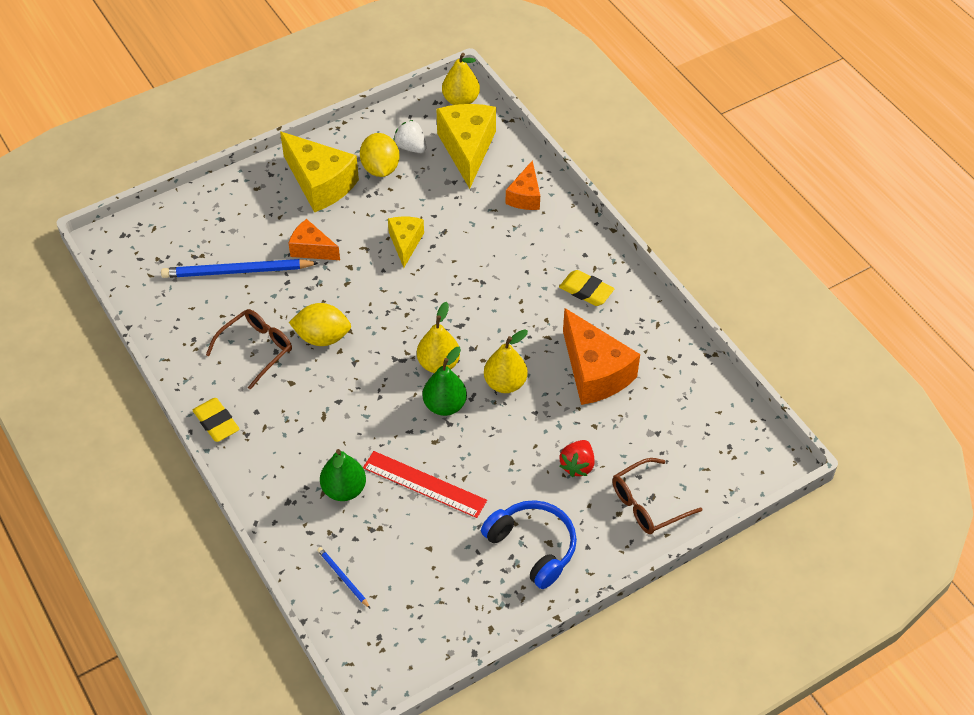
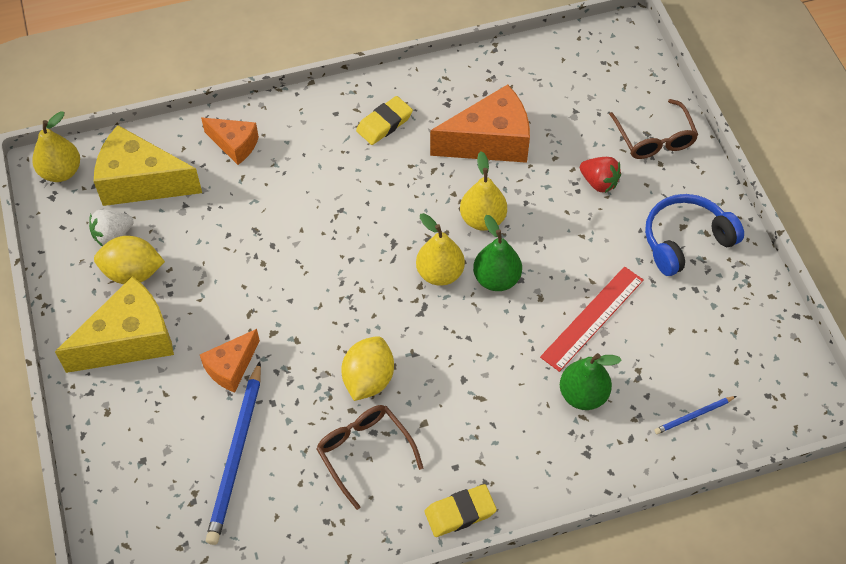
camera: 75 degrees left, 5 degrees up
(405, 243) = (258, 270): yellow cheese -> none

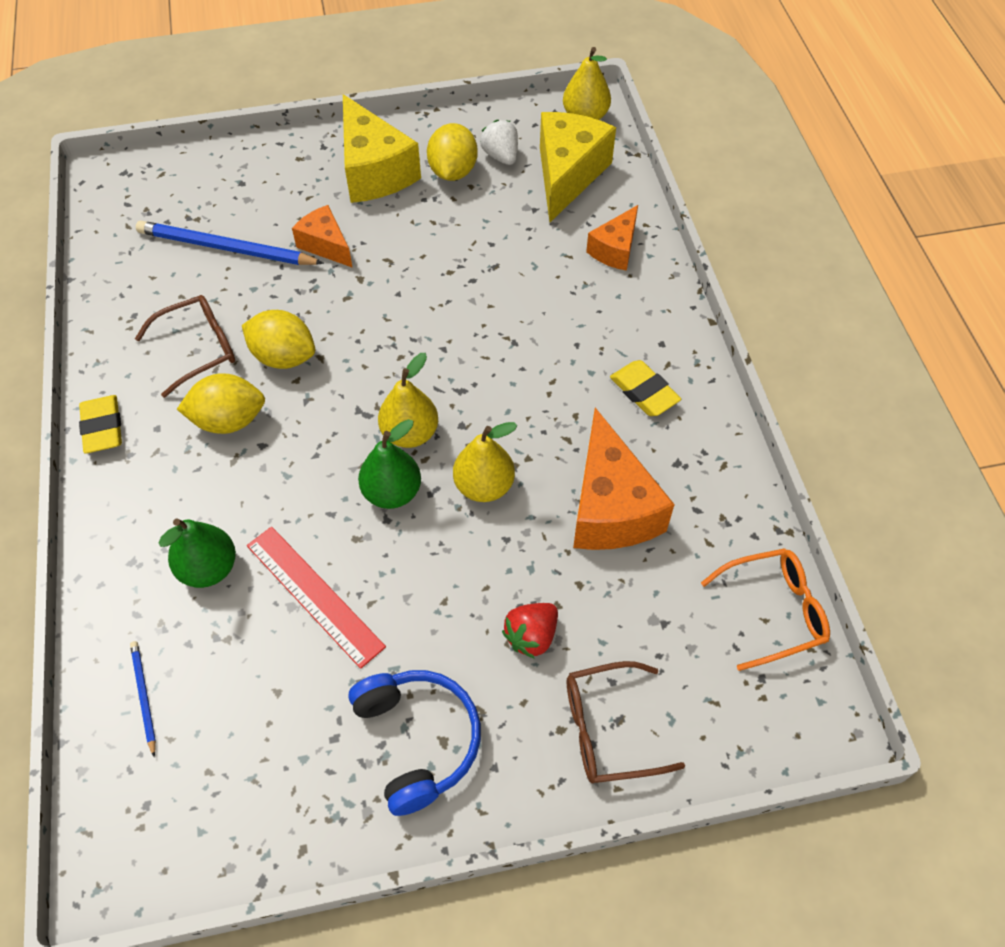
camera: 95 degrees right, 0 degrees up
(441, 410) = (229, 420): none -> yellow lemon
(556, 54) = (773, 611): none -> orange glasses

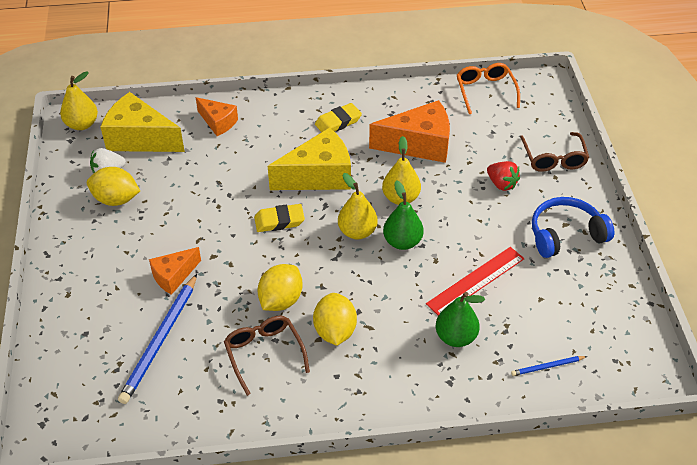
camera: 85 degrees left, 10 degrees down
(103, 427) = (332, 411): yellow eraser -> yellow eraser (279, 221)
(374, 171) = (100, 246): yellow cheese -> yellow cheese (319, 176)

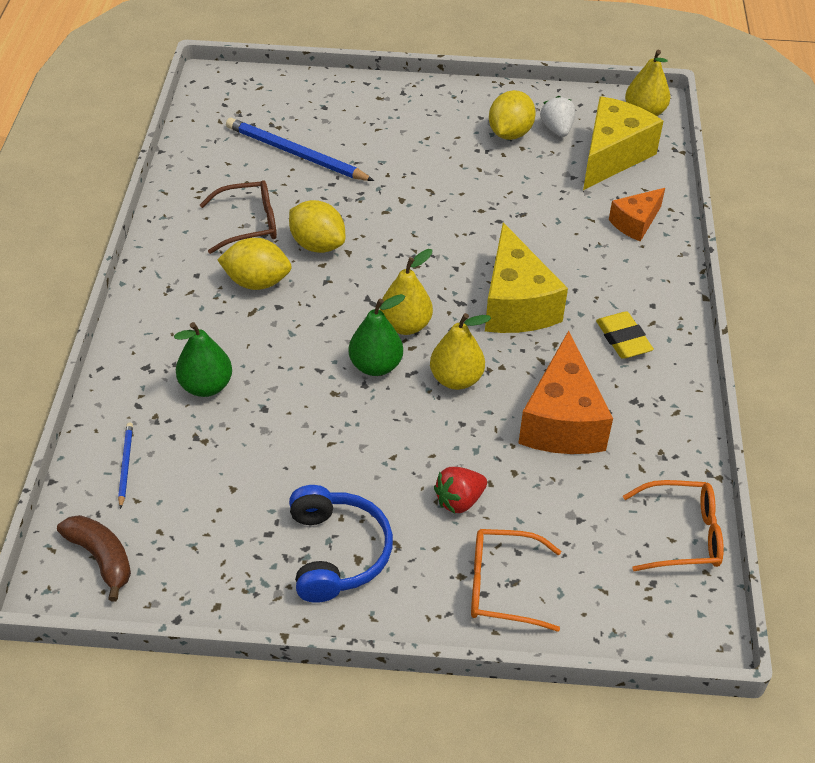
camera: 100 degrees right, 0 degrees up
(173, 276) = (380, 168): orange cheese -> none
(279, 221) = (443, 258): yellow eraser -> none
(476, 281) = (286, 426): red ruler -> none
(553, 158) = (502, 586): brown glasses -> orange glasses
(628, 357) = (101, 558): none -> brown banana

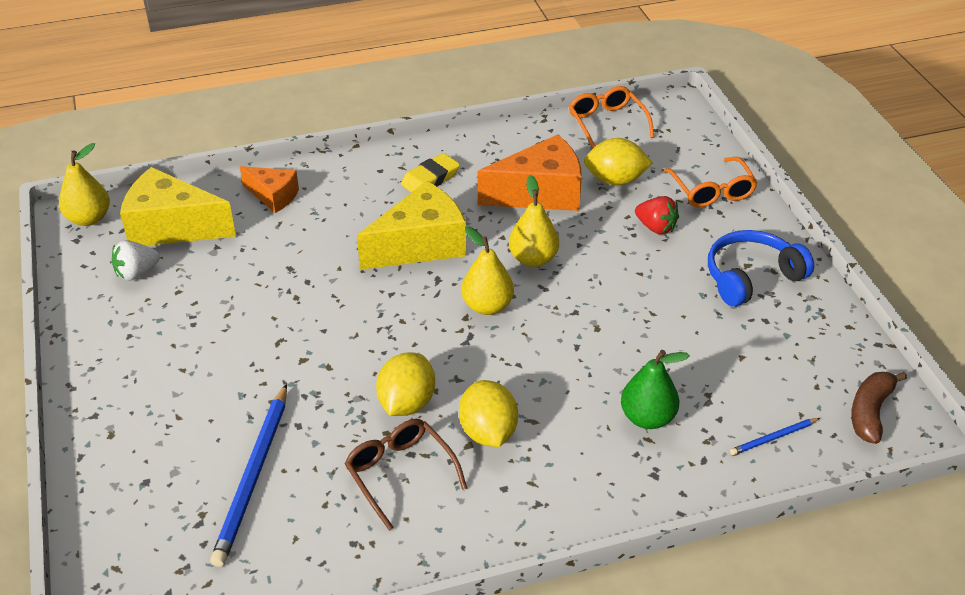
camera: 110 degrees left, 5 degrees down
(375, 366) = (548, 311): green pear -> none
(510, 133) = (155, 305): yellow lemon -> yellow lemon (615, 180)

